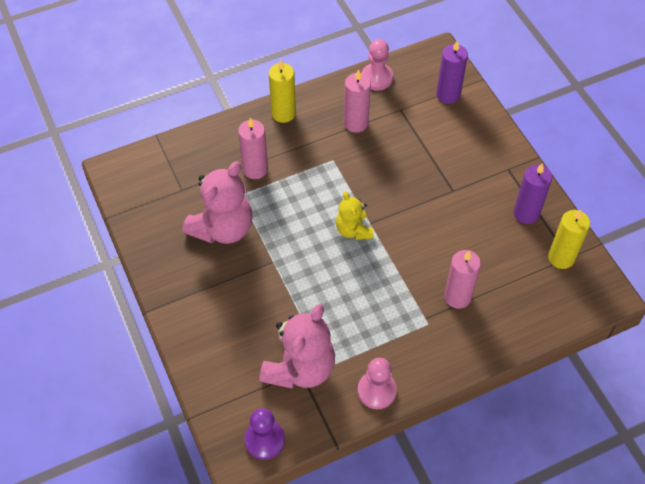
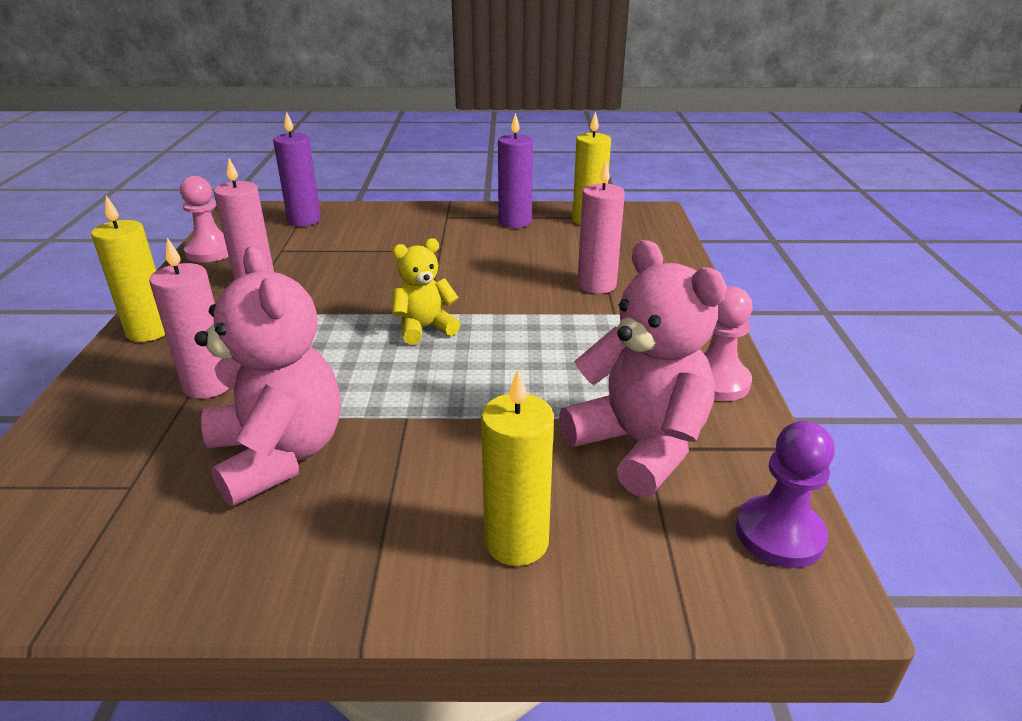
camera: 65 degrees left, 25 degrees down
(214, 340) = (516, 542): none -> yellow candle
(353, 230) = (424, 328): yellow teddy bear -> yellow teddy bear turned 150 degrees clockwise

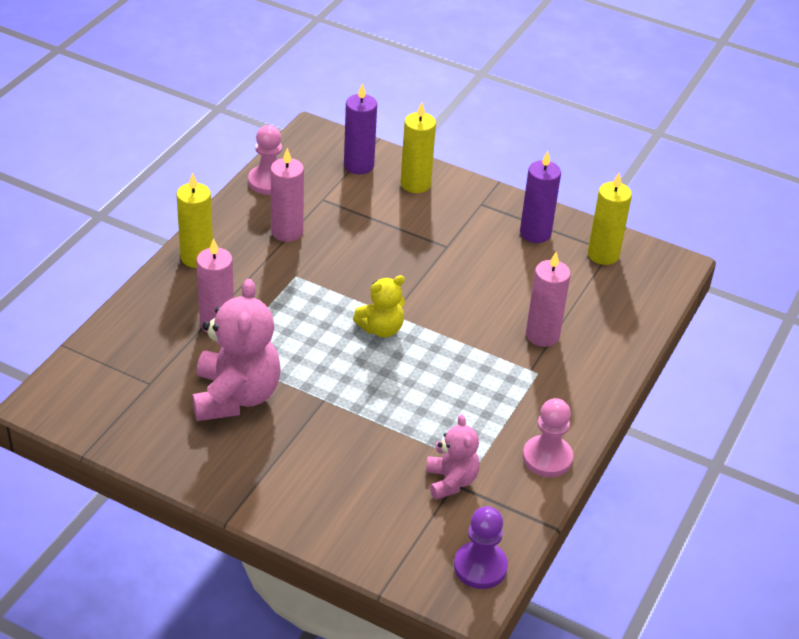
camera: 25 degrees right, 10 degrees up
(424, 328) = (381, 329): yellow teddy bear -> yellow teddy bear turned 150 degrees clockwise
(516, 542) = (333, 506): yellow candle -> yellow candle (415, 184)
(640, 446) = (451, 481): pink teddy bear -> pink teddy bear, size x0.56

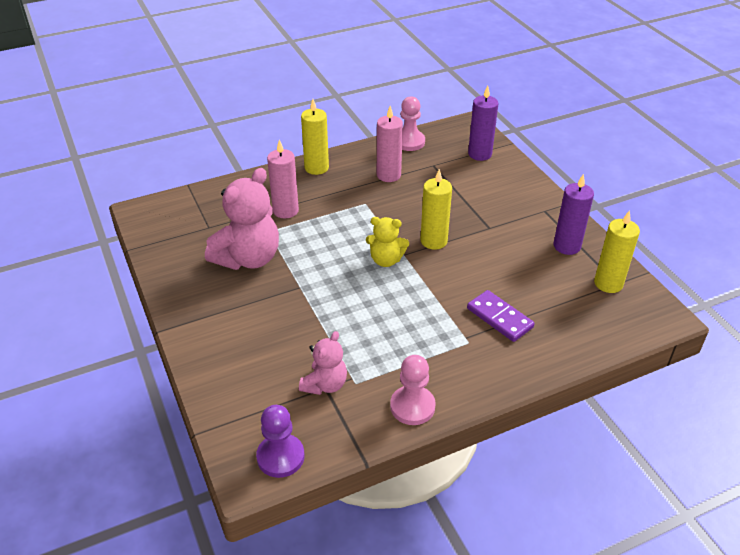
camera: 40 degrees right, 0 degrees up
(415, 184) = (508, 180): yellow candle -> yellow candle (433, 241)
(542, 335) = (499, 318): pink candle -> purple domino

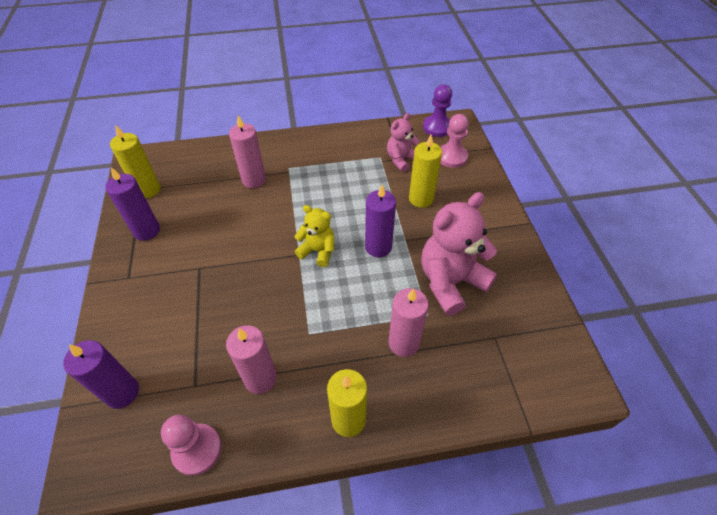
camera: 165 degrees left, 10 degrees up
(326, 274) = (378, 247): none -> purple candle
(412, 406) = (348, 137): pink pawn -> pink pawn (451, 157)
(433, 241) = (262, 263): yellow candle -> yellow candle (421, 199)
(499, 318) = (254, 180): purple domino -> pink candle

